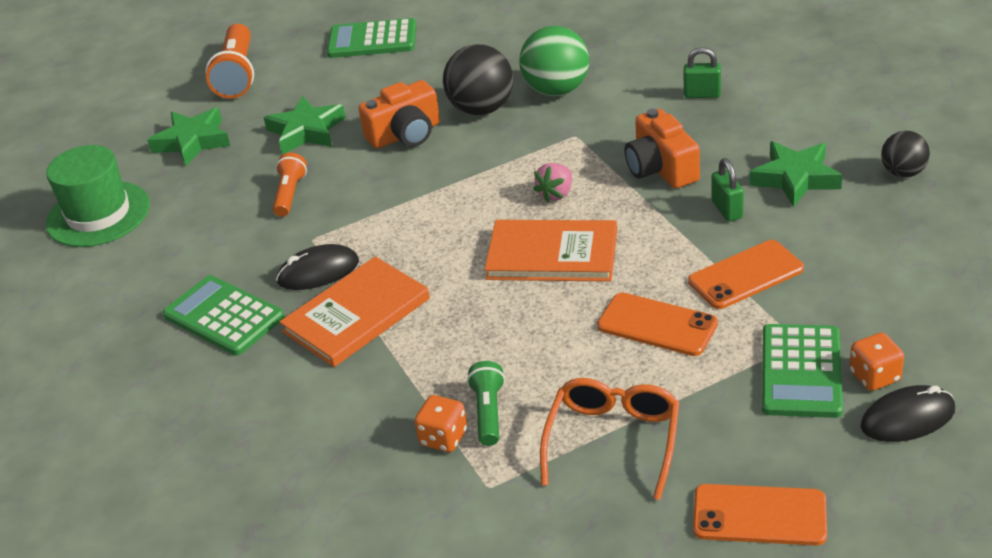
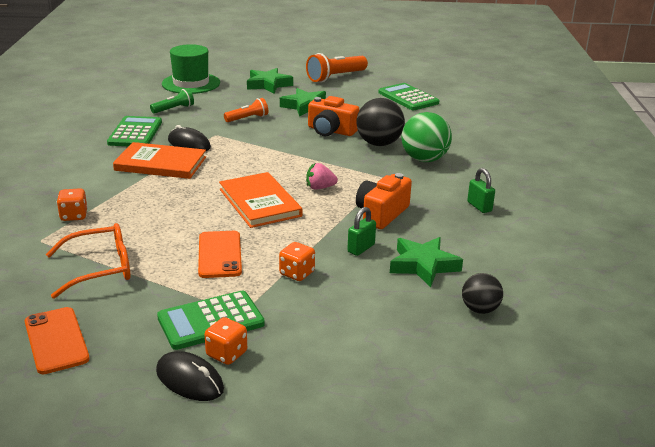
camera: 50 degrees right, 10 degrees down
(488, 412) = (103, 223): green flashlight -> green flashlight (174, 109)
(746, 275) = (297, 273): orange phone -> orange dice

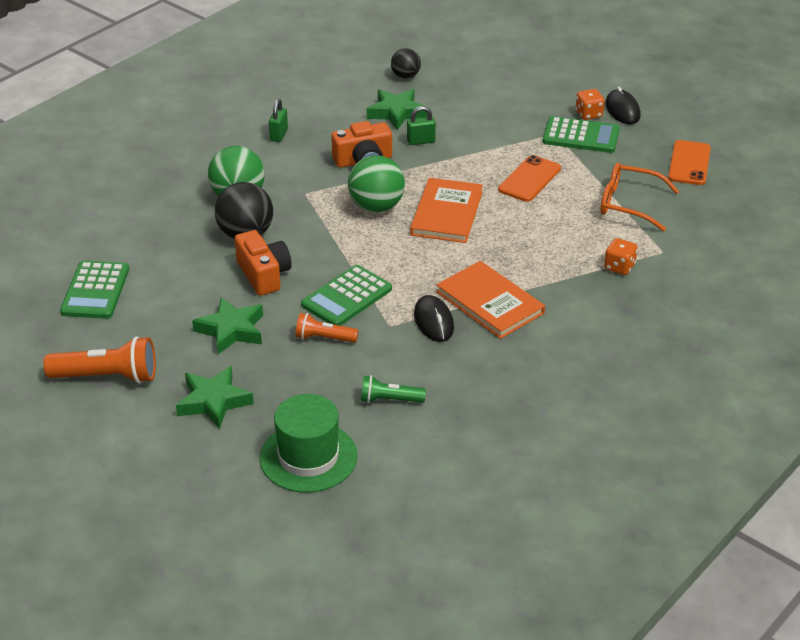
camera: 140 degrees left, 10 degrees up
(135, 133) = (475, 370): green calculator -> green calculator (347, 297)
(297, 273) = (490, 143): orange dice -> none
(320, 188) = (376, 207): pink strawberry -> green ball

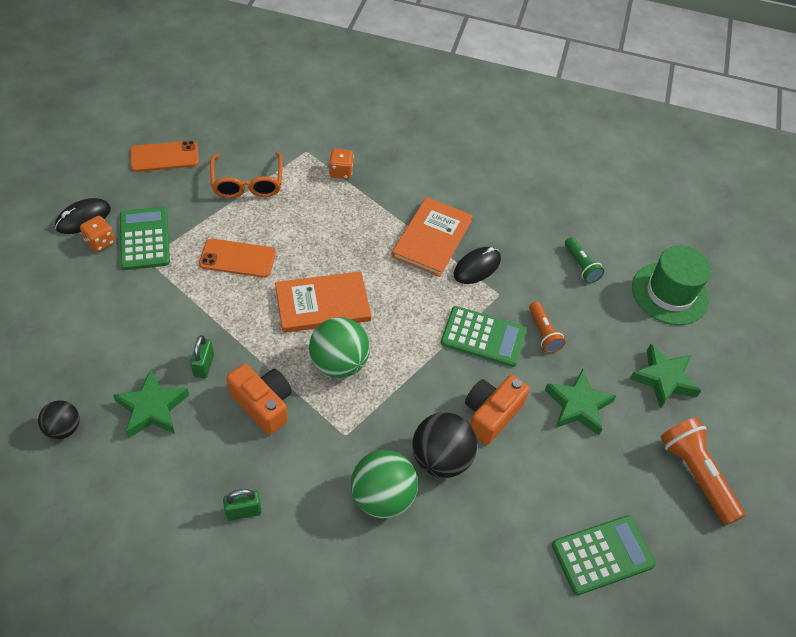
camera: 120 degrees left, 15 degrees up
(421, 141) = (204, 365): green padlock -> green padlock turned 45 degrees clockwise

